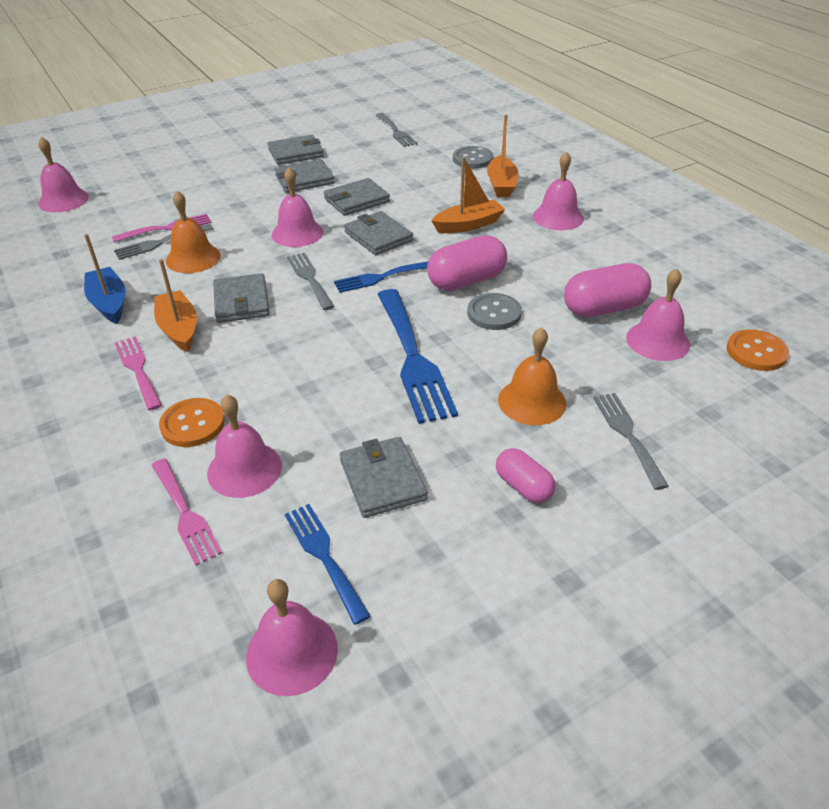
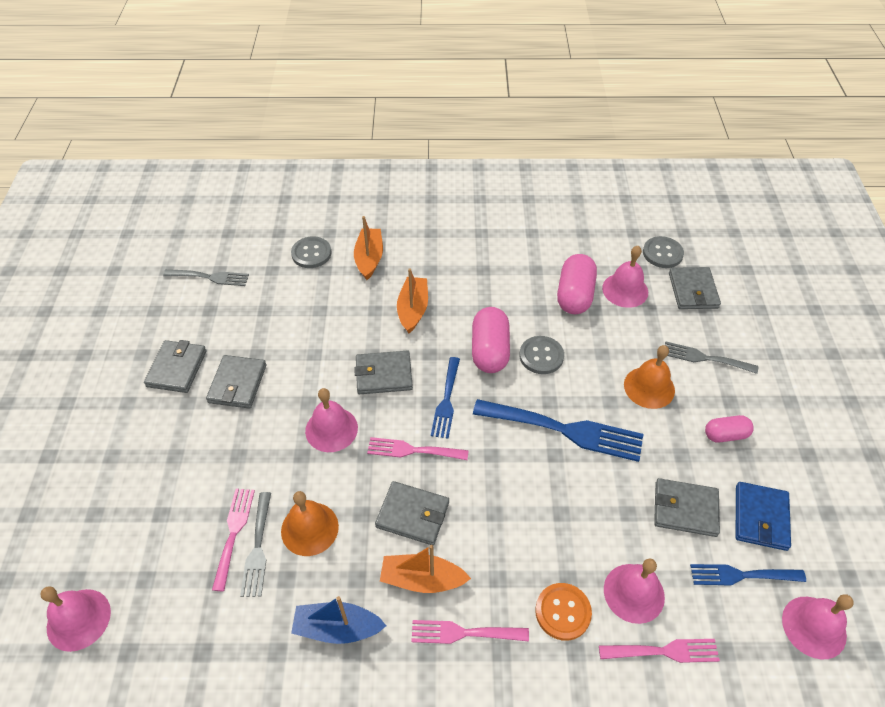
camera: 60 degrees left, 10 degrees up
(309, 278) = (412, 450): grey fork -> pink fork
(356, 200) = (311, 362): grey wallet -> grey wallet (693, 290)
(422, 554) = (760, 517): none -> blue wallet
(501, 185) = (369, 258): orange boat -> orange boat turned 120 degrees counterclockwise
(558, 217) = (444, 253): pink bell -> none
(756, 352) = (662, 253): orange button -> grey button

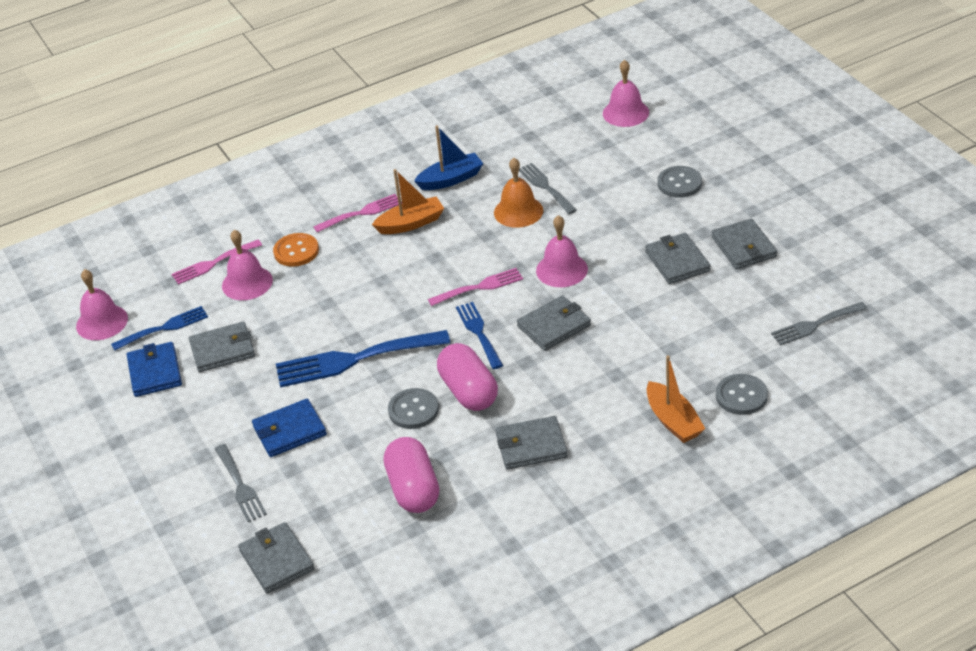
camera: 155 degrees right, 10 degrees down
(233, 533) = (572, 186): pink fork -> none
(412, 515) = (446, 251): grey wallet -> grey wallet (531, 446)
(413, 309) = (577, 392): orange boat -> none
(625, 290) = (358, 523): pink bell -> none
(649, 387) = (289, 431): orange bell -> blue wallet
(662, 253) = (332, 595): grey button -> grey button (679, 183)
(704, 358) = (240, 486): grey fork -> grey fork turned 75 degrees clockwise
(725, 435) = (200, 422): pink capsule -> none

